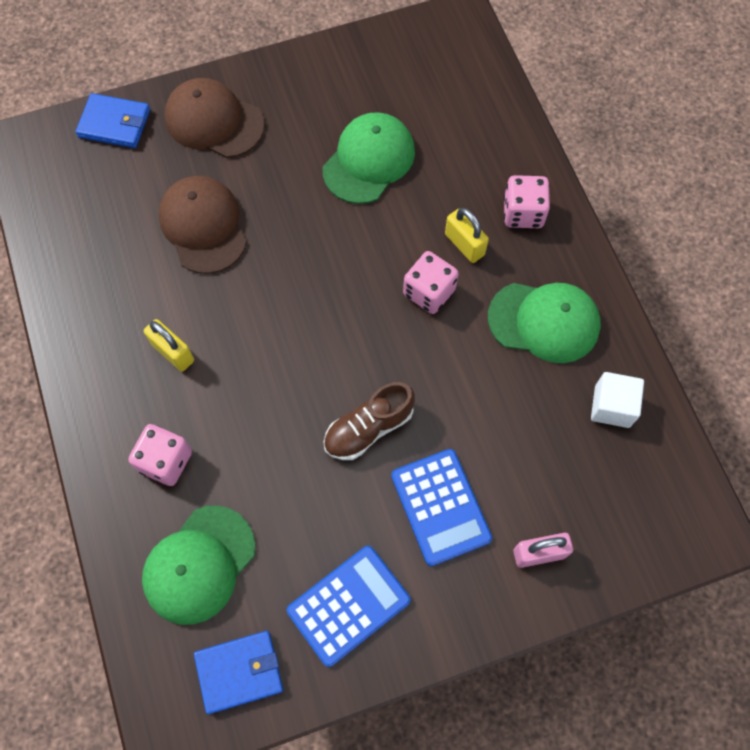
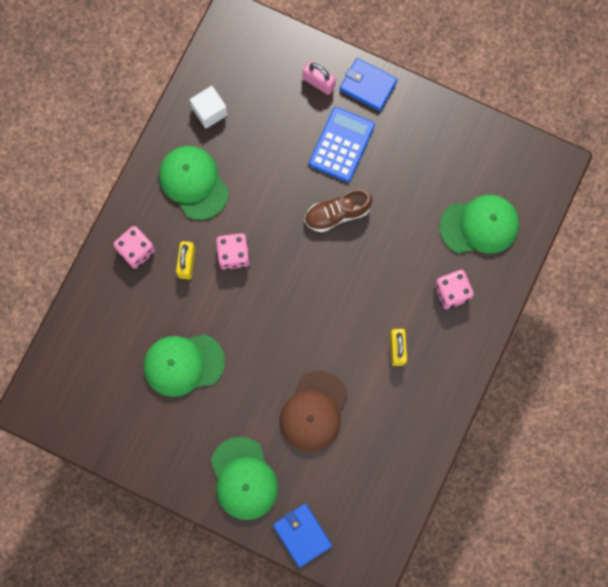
camera: 135 degrees left, 10 degrees up
(214, 121) = (244, 478): brown cap -> green cap
(239, 672) = (503, 160): blue wallet -> blue wallet (368, 85)
(349, 605) = (427, 142): blue calculator -> none
(368, 428) = (337, 214): brown shoe -> brown shoe turned 150 degrees clockwise

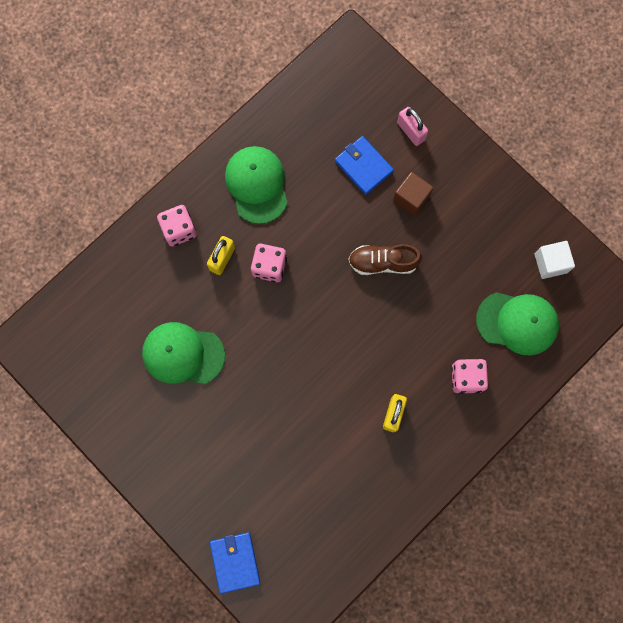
camera: 20 degrees right, 0 degrees up
(209, 111) = (297, 123): white cube -> white cube (550, 263)
(244, 478) = (199, 486): green cap -> none
(313, 412) = (290, 445): brown cap -> none
(341, 145) = (411, 198): blue calculator -> brown cube
(368, 85) = (457, 150): blue wallet -> blue wallet (363, 166)

